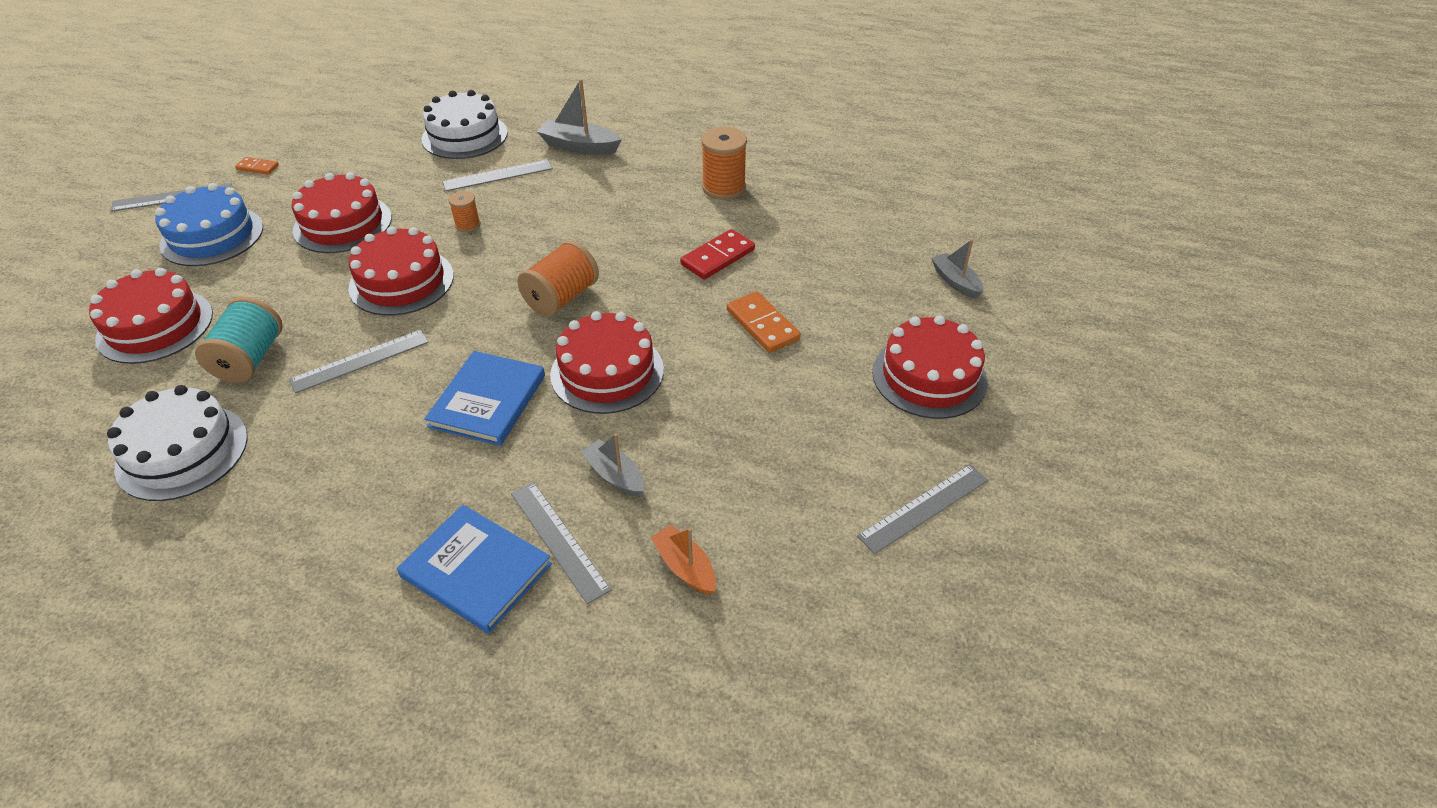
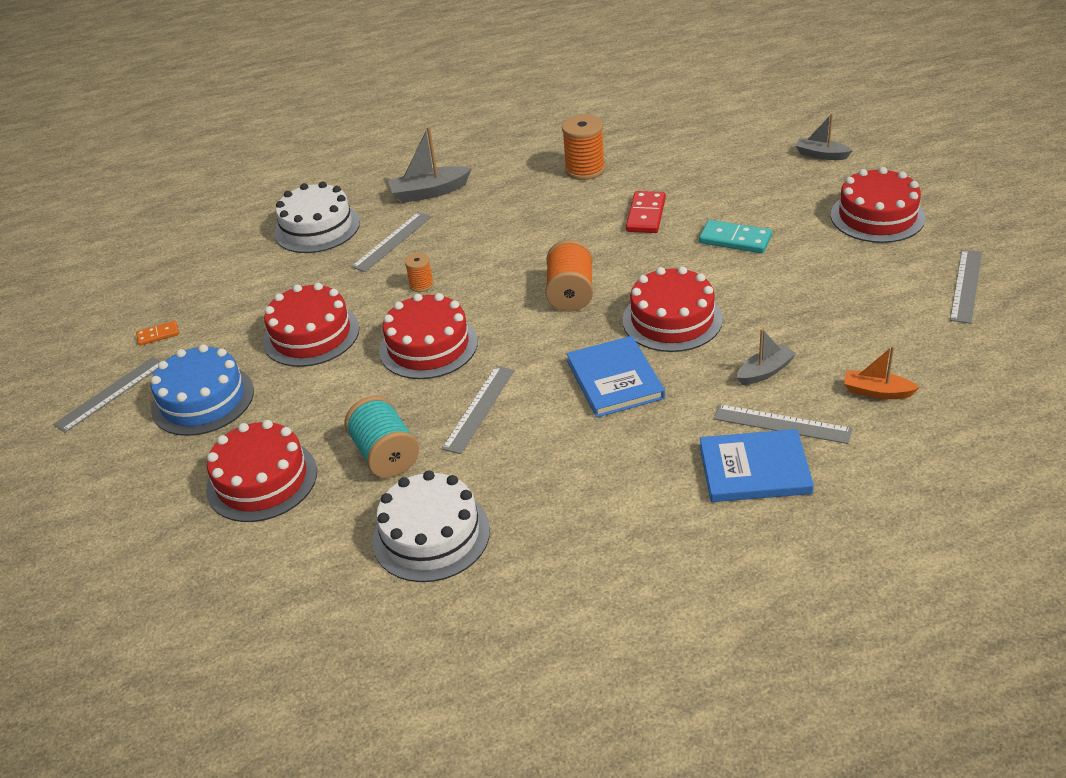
camera: 30 degrees left, 5 degrees down
(615, 475) = (765, 371): grey boat -> grey boat turned 135 degrees clockwise
(762, 325) = (735, 240): orange domino -> turquoise domino

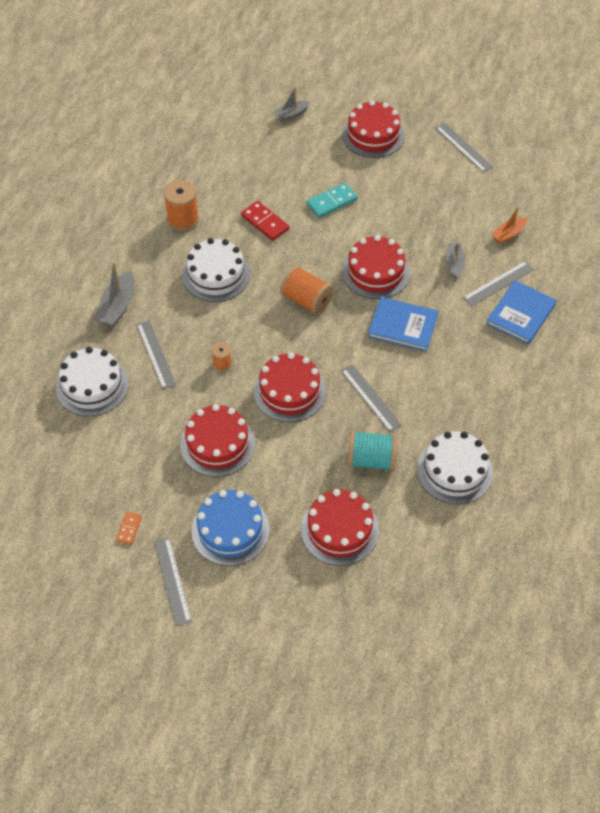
camera: 60 degrees left, 15 degrees up
(536, 223) = (216, 275): none -> white cake

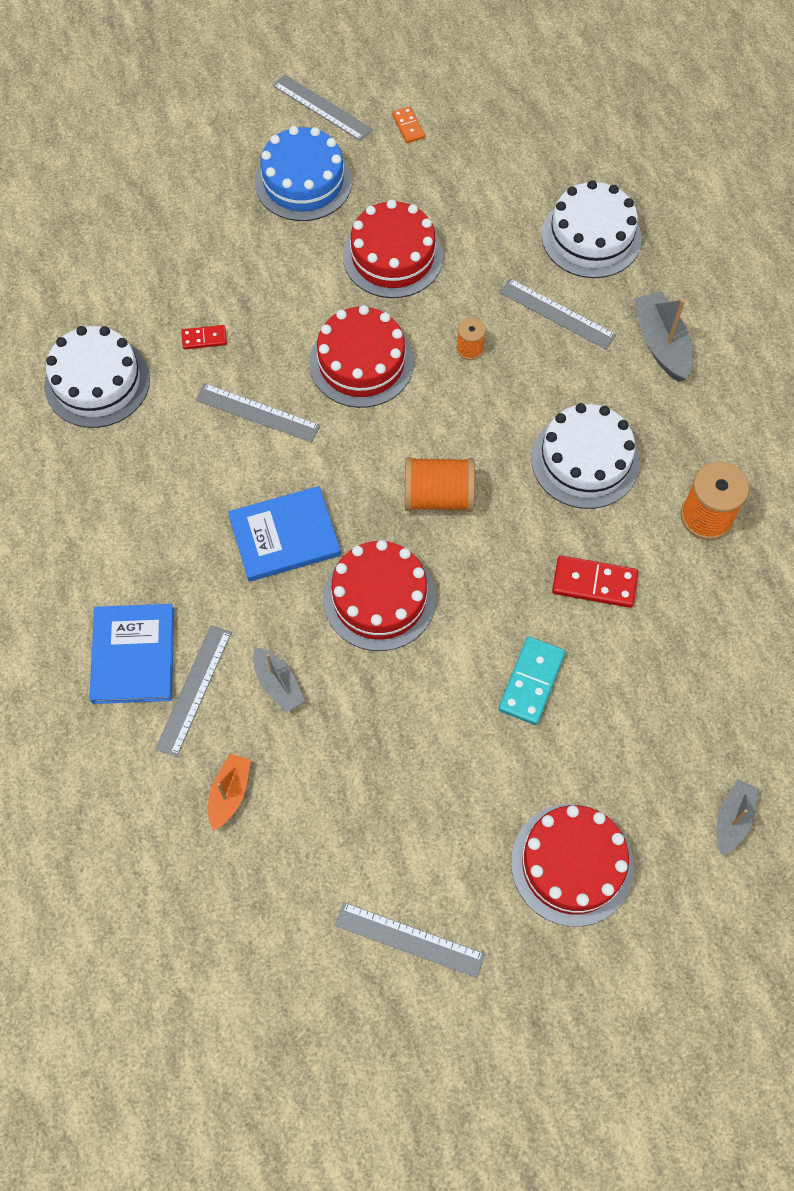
camera: 145 degrees right, 10 degrees up
(339, 530) = (187, 245): red cake -> none
(371, 460) = (204, 338): turquoise spool -> red domino

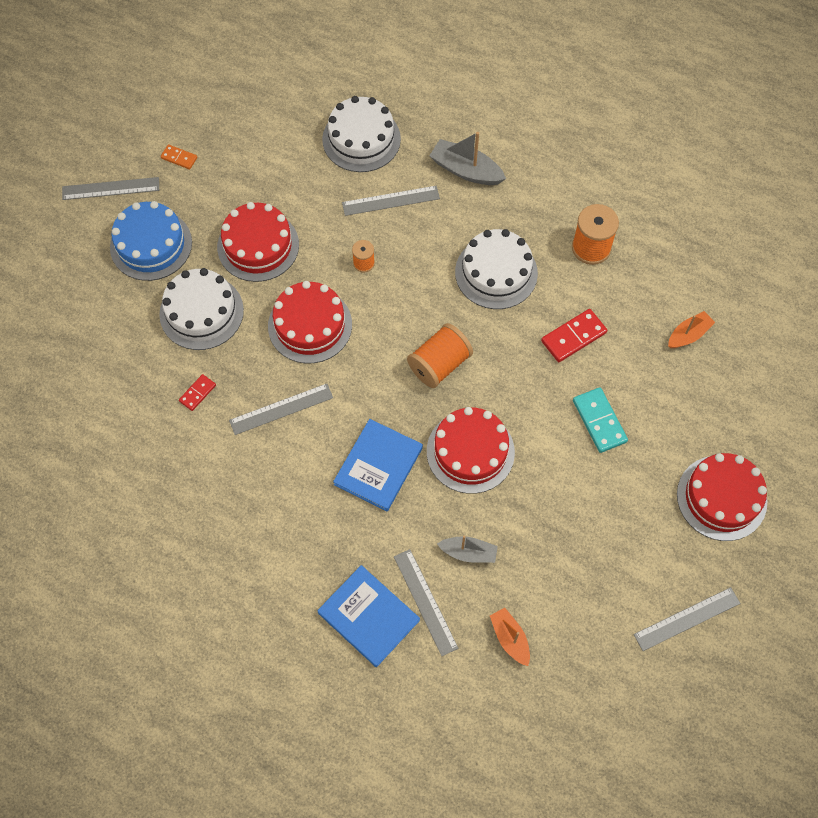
camera: 45 degrees left, 0 degrees up
(97, 382) = (159, 478): white cake -> white cake (201, 312)
(714, 683) = (688, 335): none -> orange boat
(732, 819) = (770, 398): grey boat -> none

